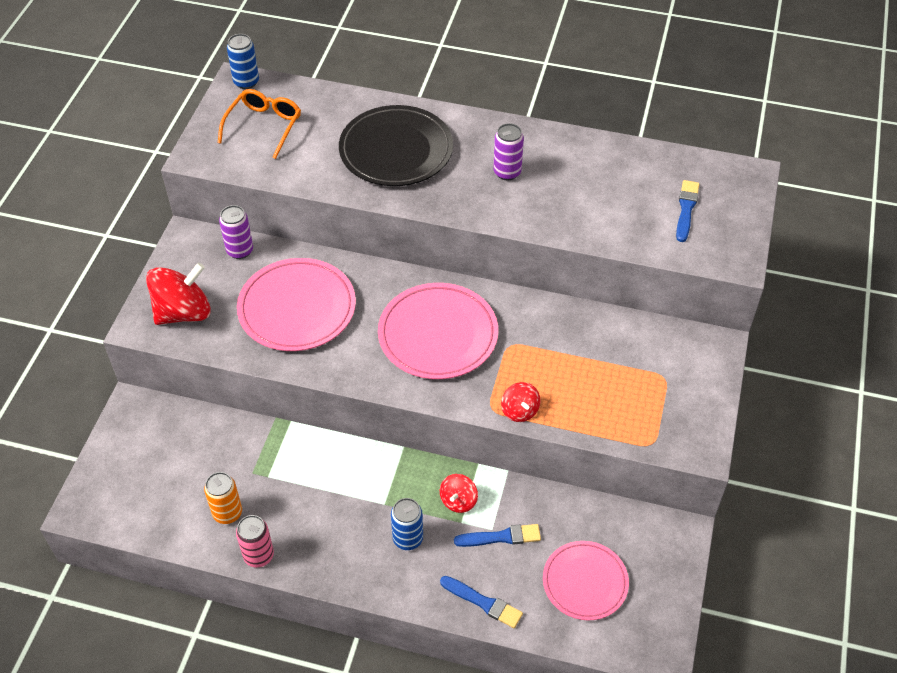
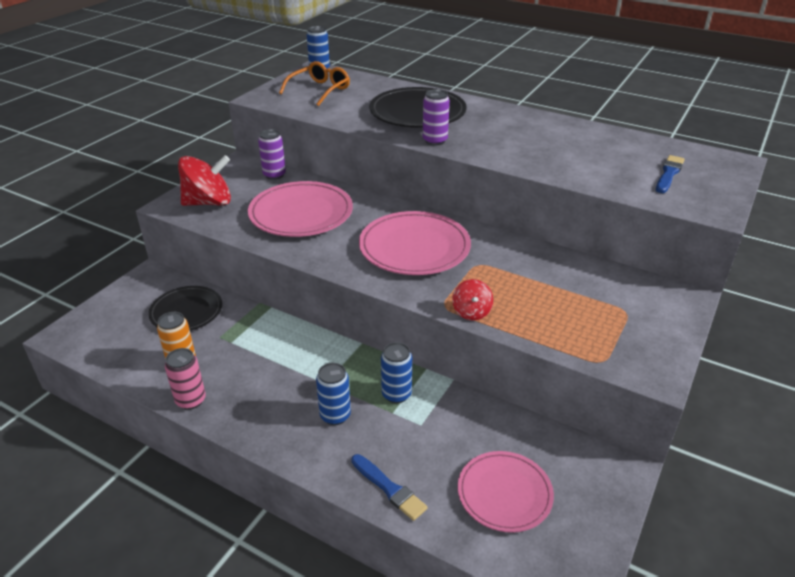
camera: 15 degrees right, 15 degrees down
(201, 448) = (186, 312): none -> black plate
(458, 501) = (396, 394): red spinning top -> blue can
(501, 537) = (428, 433): blue brush -> none
(507, 172) = (507, 134): purple can -> purple can (435, 141)

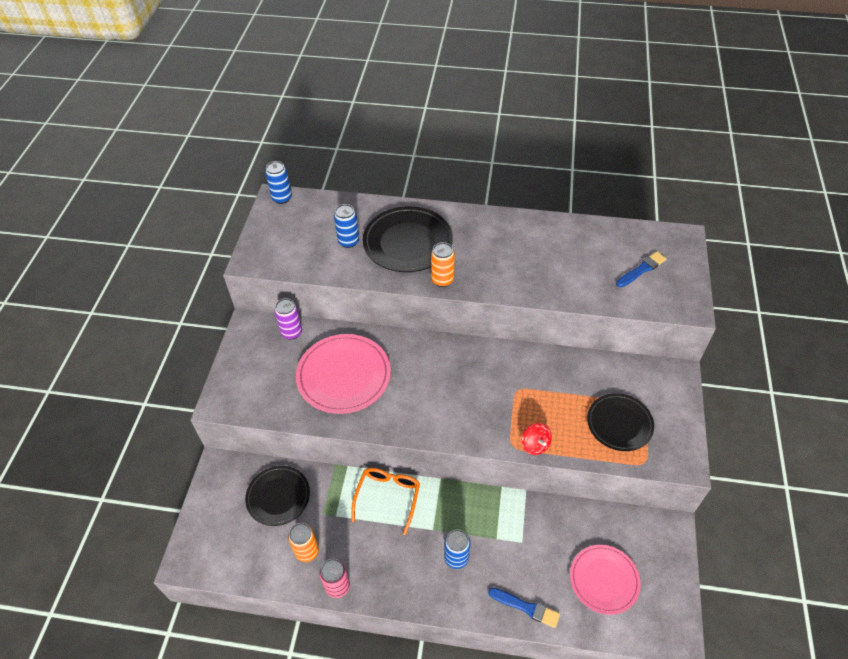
camera: 20 degrees left, 15 degrees up
(209, 202) = (253, 388): red spinning top -> none
(320, 90) = (301, 232): orange glasses -> orange glasses (388, 497)
(396, 394) = (491, 520): blue can -> blue can (348, 241)
(414, 247) = (459, 387): pink plate -> none
(435, 141) = (442, 280): purple can -> orange can
(587, 320) = (619, 424): none -> black plate
(669, 174) = (641, 269): blue brush -> blue brush turned 45 degrees clockwise

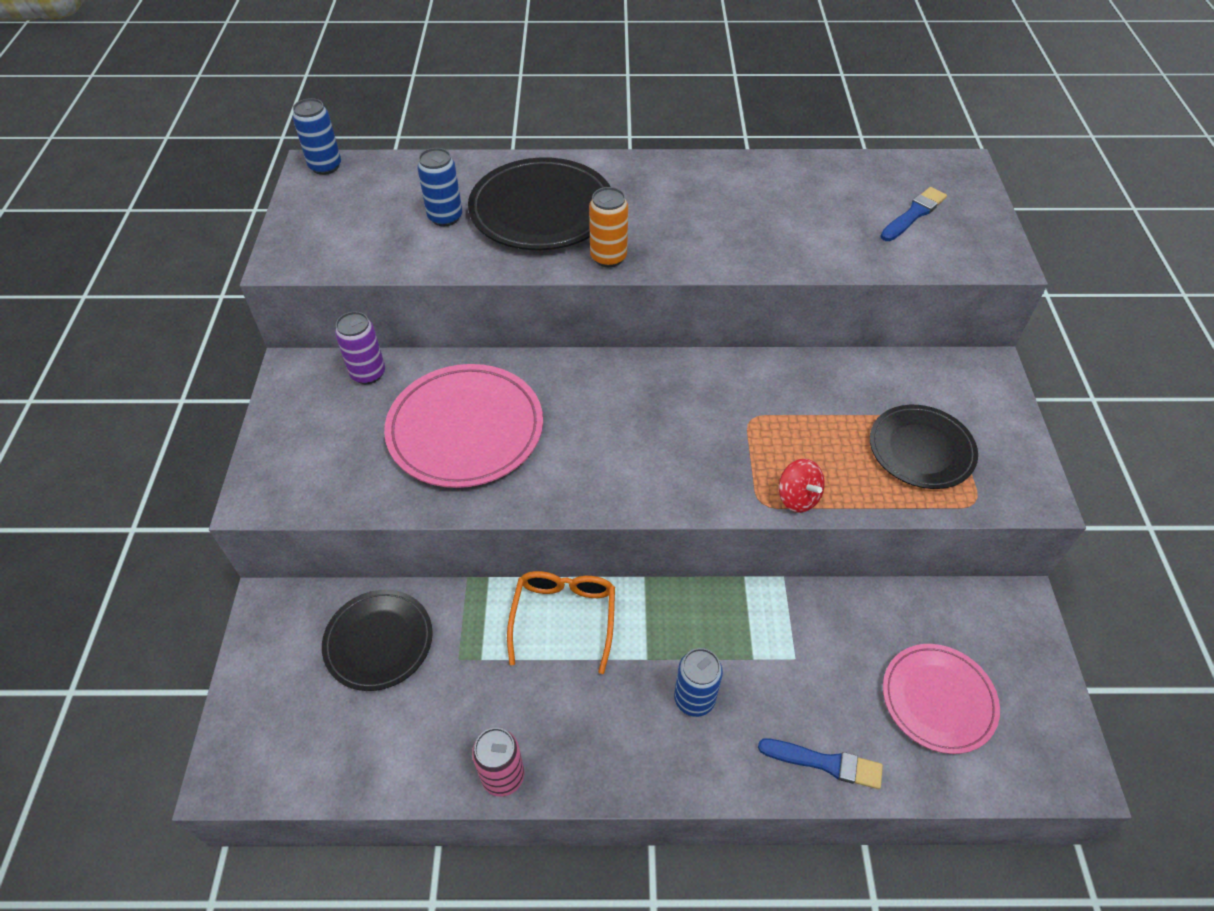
camera: 10 degrees left, 0 degrees up
(307, 551) = (441, 725): orange can -> none

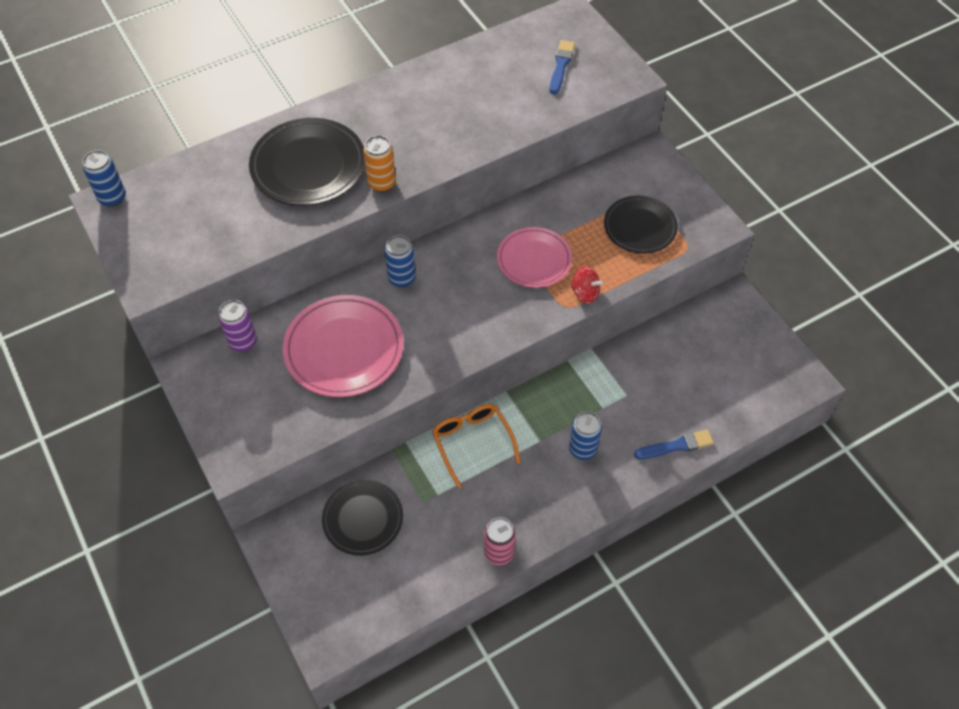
camera: 30 degrees left, 5 degrees up
(445, 217) = (241, 201): blue can -> blue can (402, 278)
(938, 700) = (718, 377): pink plate -> pink plate (534, 260)

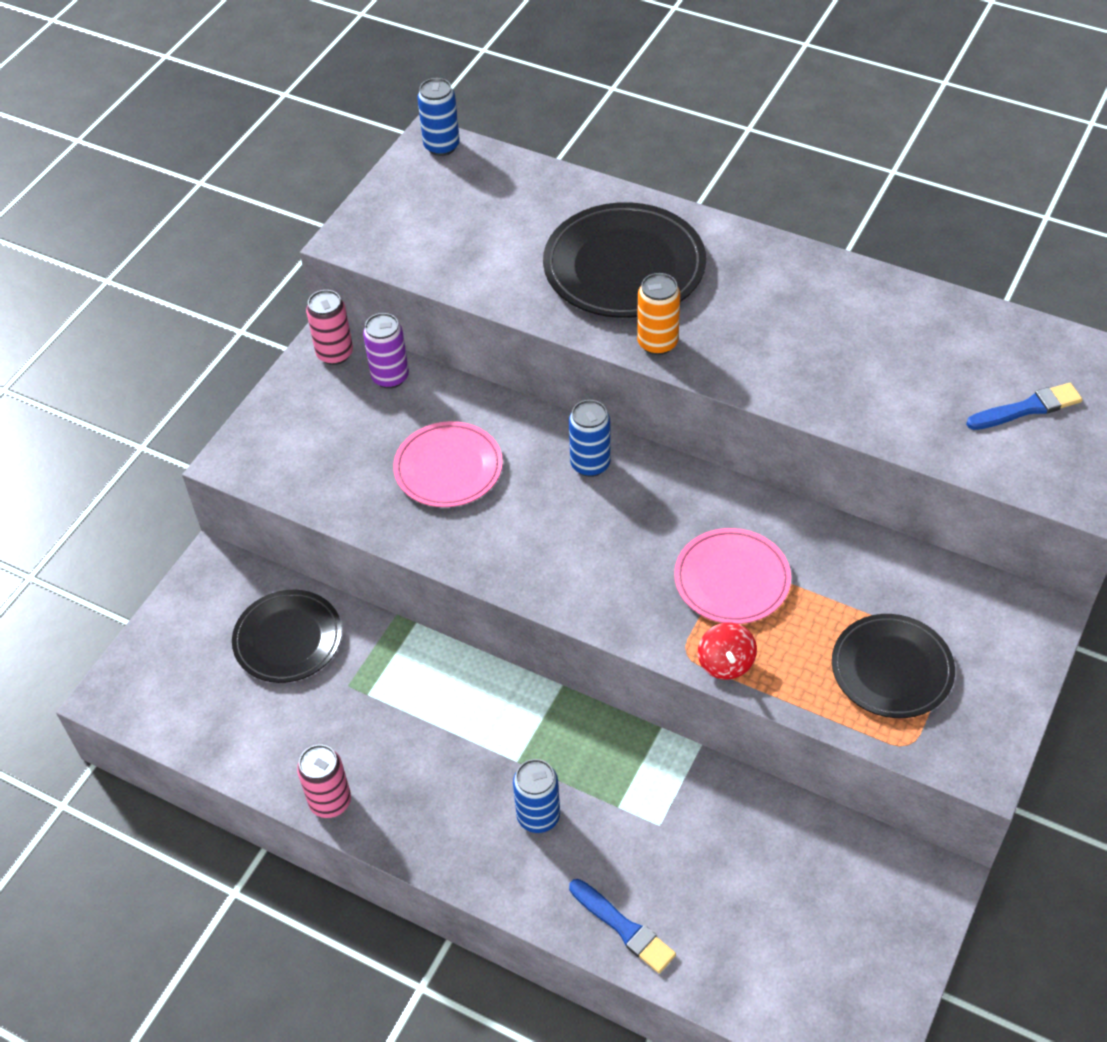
camera: 60 degrees right, 5 degrees down
(194, 362) = (335, 354): none -> pink can
(344, 349) = (448, 468): pink plate -> pink plate, size x0.66
(472, 442) = (463, 689): orange glasses -> none

